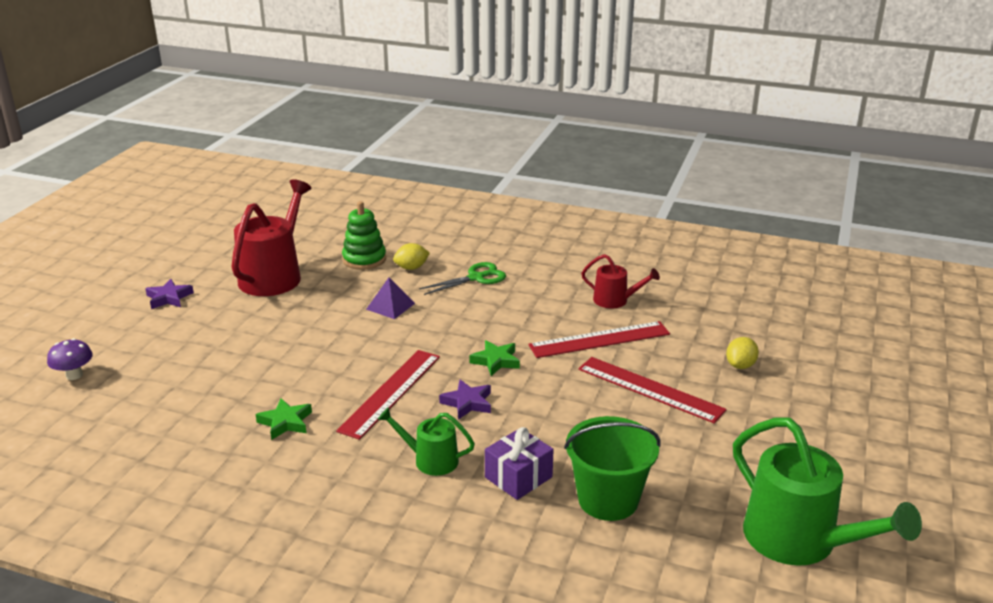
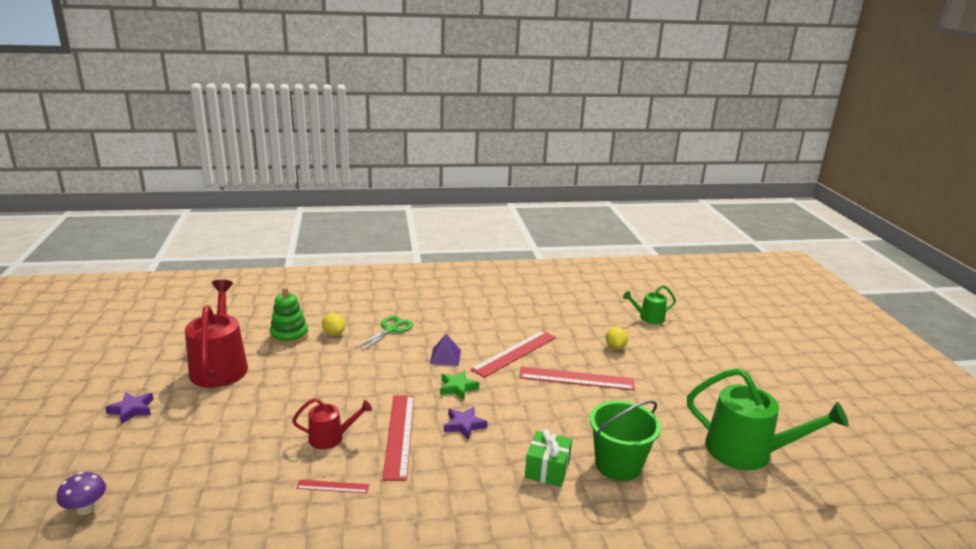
camera: 30 degrees left, 5 degrees down
(285, 422) = (333, 486): green star -> red ruler
(390, 306) = (342, 367): purple pyramid -> purple pyramid (445, 356)
(411, 268) = (334, 333): yellow lemon -> yellow lemon turned 75 degrees counterclockwise
(430, 460) = (475, 478): green watering can -> green watering can (649, 318)
(518, 477) = (547, 469): purple gift -> green gift
(615, 300) = (501, 323): red watering can -> red watering can (330, 438)

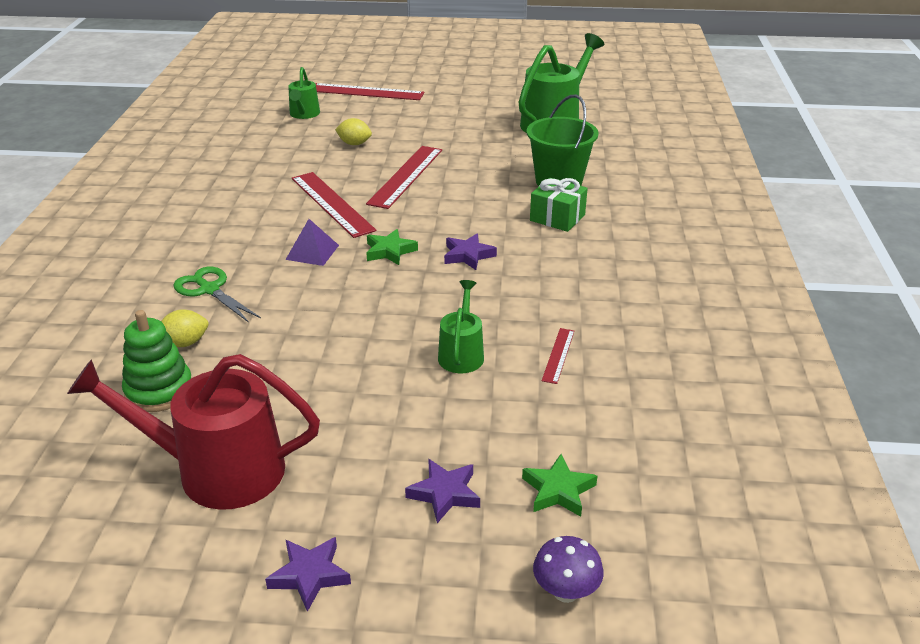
camera: 75 degrees left, 10 degrees up
(178, 498) = (558, 490): none -> green star
(185, 448) = (444, 493): none -> purple star
(330, 438) = (461, 354): red watering can -> green watering can
(399, 435) = (472, 301): red ruler -> red ruler (366, 92)

